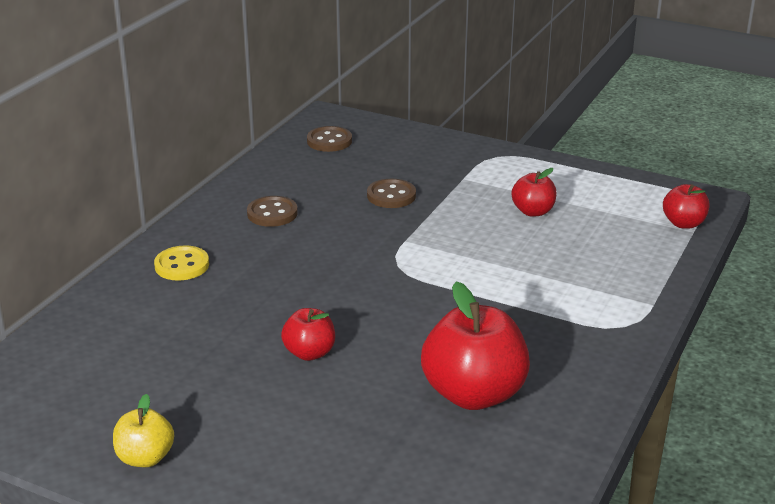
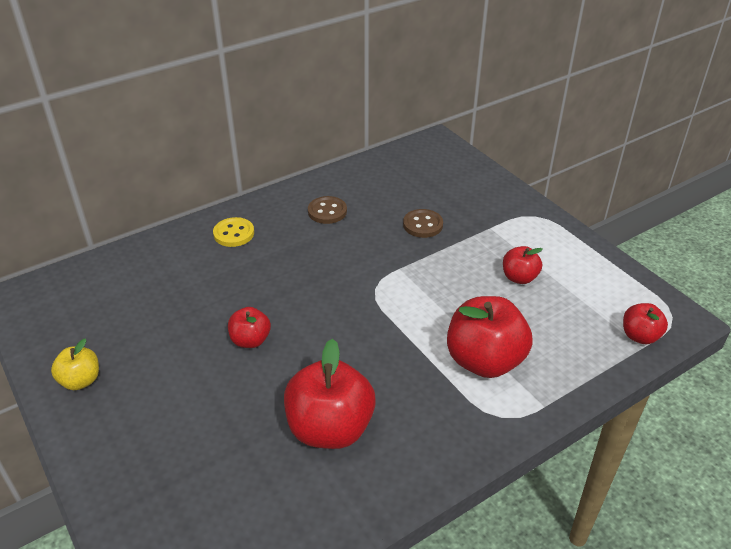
camera: 30 degrees right, 10 degrees up
(329, 141) = (419, 162): brown button -> none
(566, 288) = (484, 361): none -> red apple

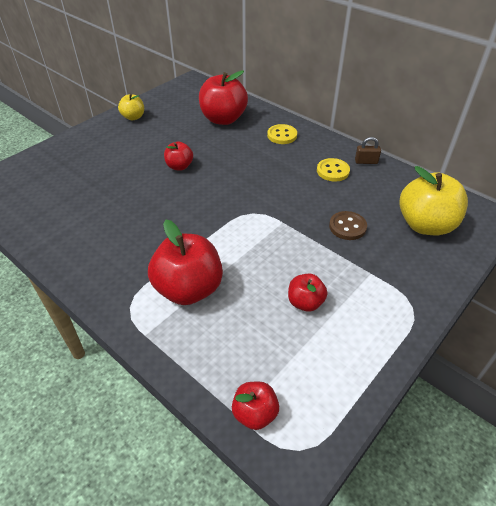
camera: 75 degrees right, 5 degrees up
(322, 184) = (366, 162): none -> brown padlock
(327, 211) = (332, 171): brown button -> yellow button
(330, 428) = (108, 216): red apple -> red apple (223, 119)
(436, 178) = (425, 225): none -> yellow apple

